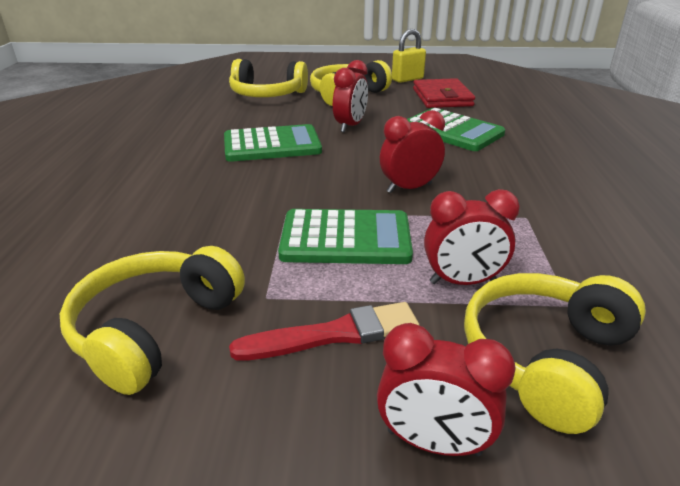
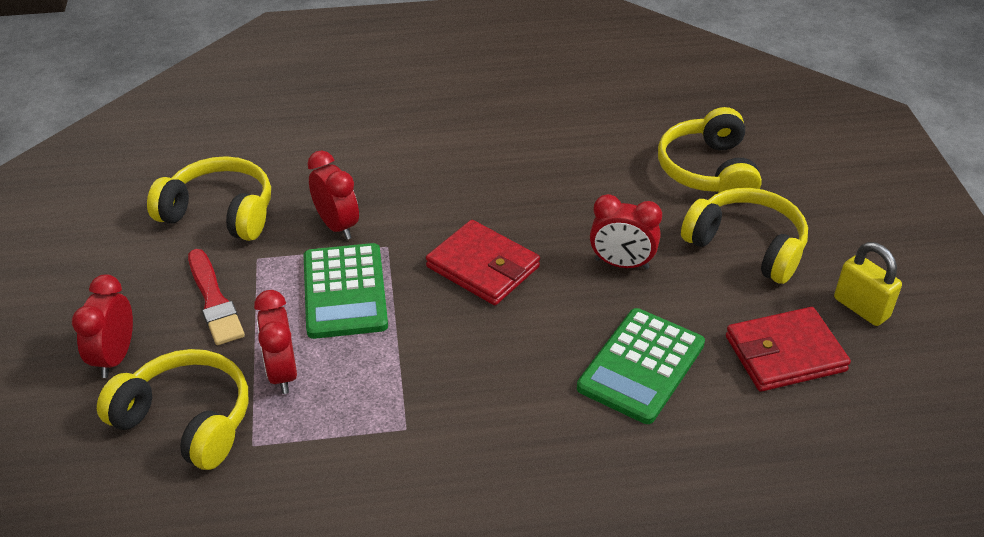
camera: 80 degrees right, 10 degrees up
(272, 145) = (539, 207): green calculator -> none
(335, 171) = (483, 267): none -> red wallet
(409, 188) = (455, 330): red clock -> red clock (337, 225)

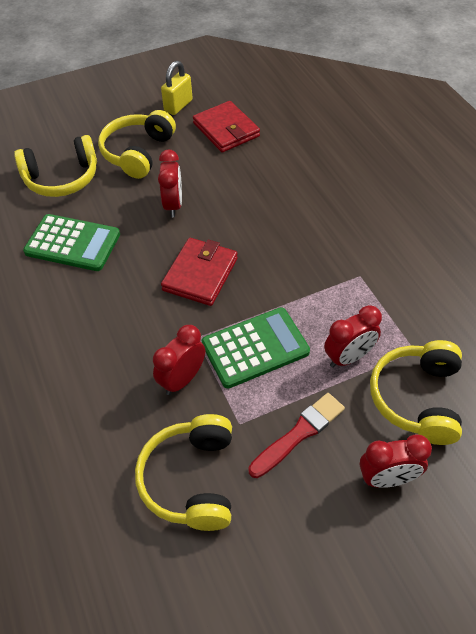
camera: 105 degrees left, 10 degrees up
(641, 366) = (260, 183): green calculator -> green calculator (72, 243)

